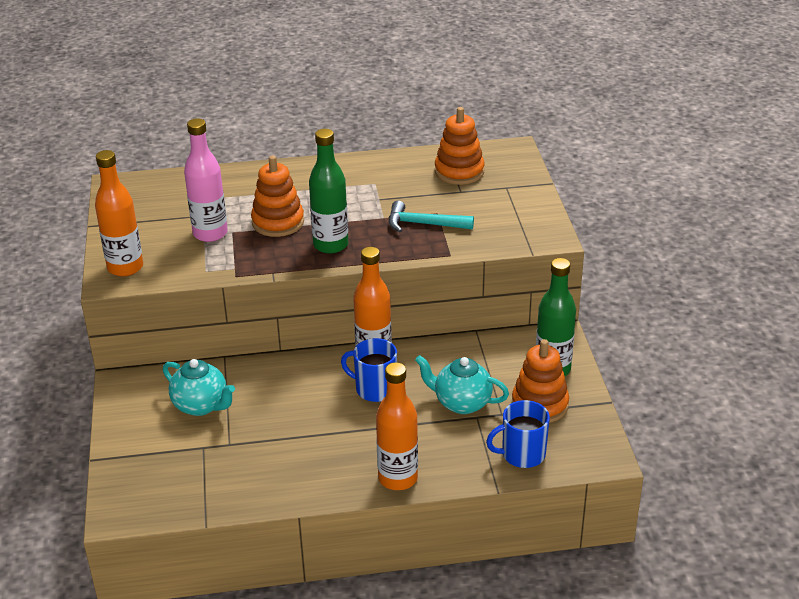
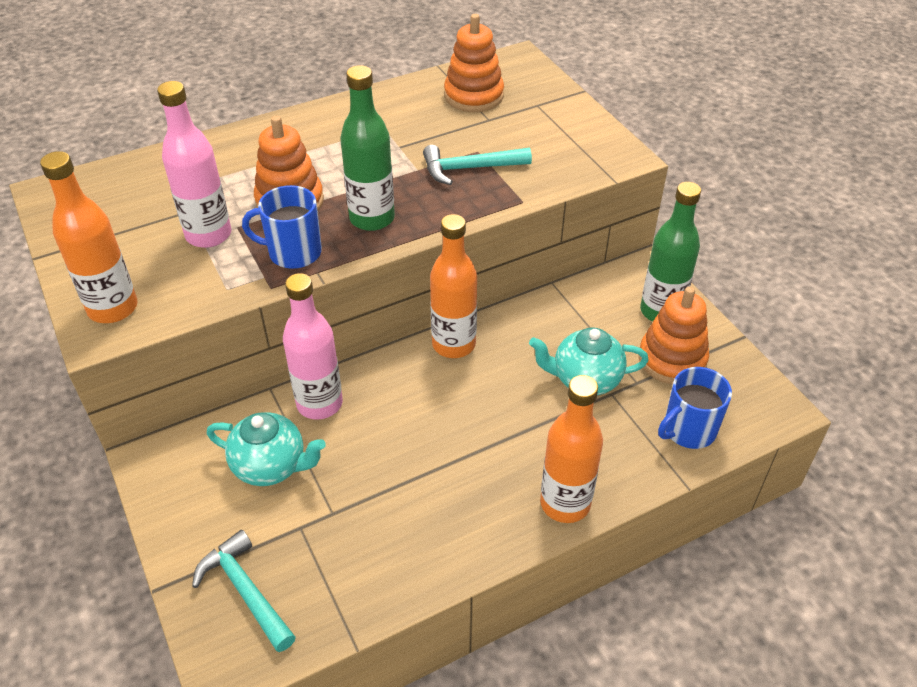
camera: 20 degrees left, 10 degrees up
(149, 475) = (246, 591): none -> turquoise hammer
(254, 374) = (319, 403): none -> pink bottle
(374, 389) = (476, 387): blue mug -> blue mug (293, 252)

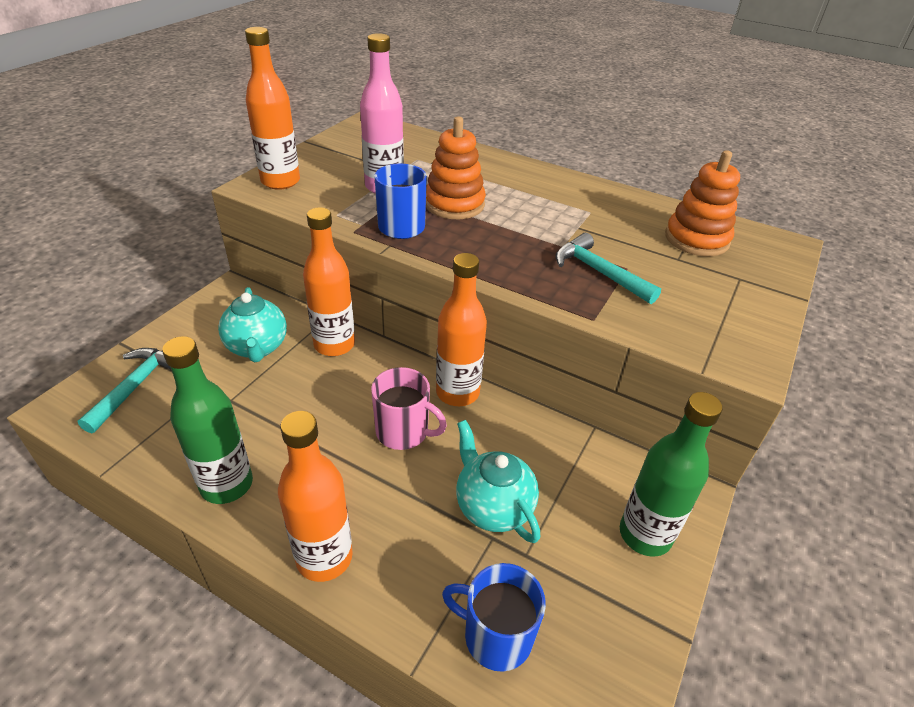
camera: 55 degrees right, 5 degrees down
(319, 403) = (334, 345): pink bottle -> orange bottle
(372, 218) = (477, 246): green bottle -> green bottle (227, 484)
(471, 400) = (403, 432): none -> pink mug
(672, 359) = (585, 575): orange stacking toy -> none

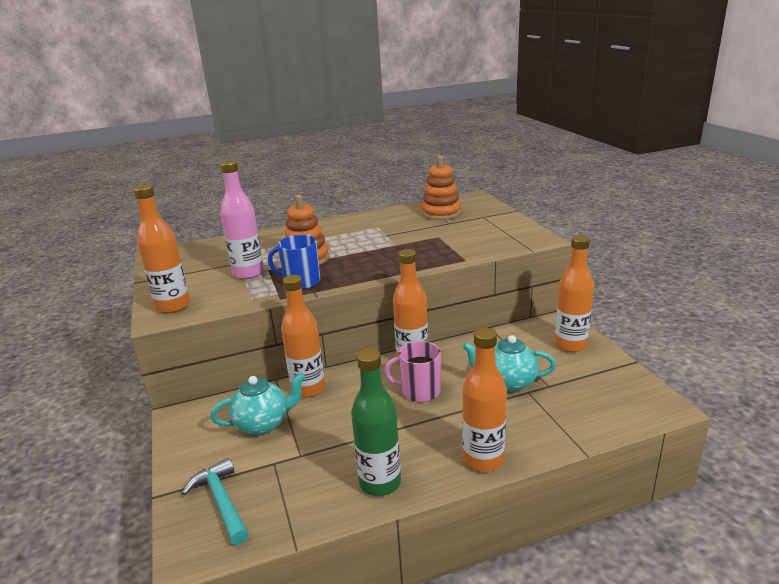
camera: 45 degrees left, 15 degrees down
(257, 347) = (263, 424): turquoise teapot -> turquoise teapot turned 45 degrees counterclockwise
(403, 432) = (419, 391): pink mug -> pink mug turned 150 degrees counterclockwise
(496, 636) = (588, 417): blue mug -> none
(599, 272) = (431, 244): turquoise hammer -> none
(645, 534) = (570, 345): green bottle -> orange bottle

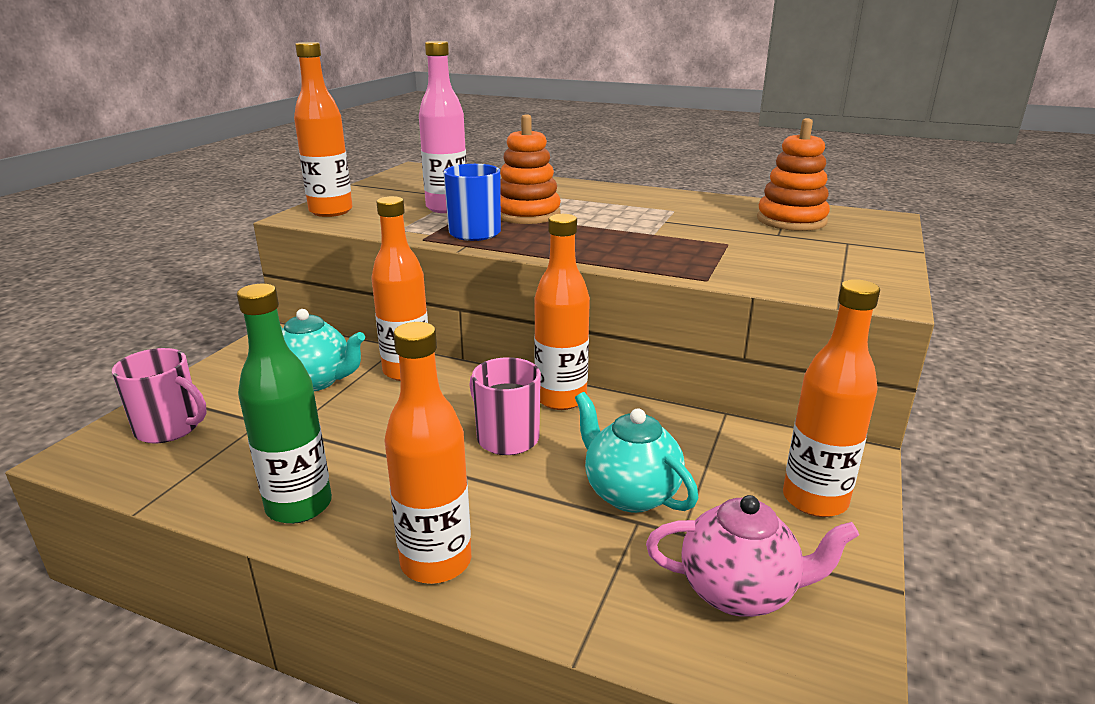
camera: 40 degrees right, 0 degrees up
(221, 502) = (170, 428): turquoise hammer -> pink mug
(597, 394) = (739, 592): none -> pink teapot

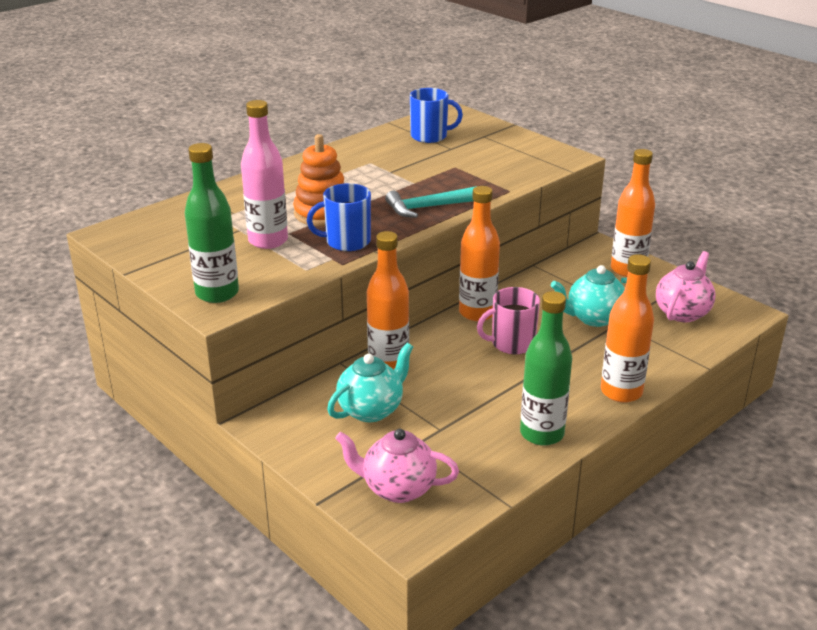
camera: 65 degrees left, 5 degrees up
(170, 428) = (397, 488): pink mug -> pink teapot
(331, 211) = (217, 293): orange bottle -> green bottle
(598, 249) = (428, 207): none -> turquoise hammer
(791, 220) = (430, 136): orange stacking toy -> blue mug

